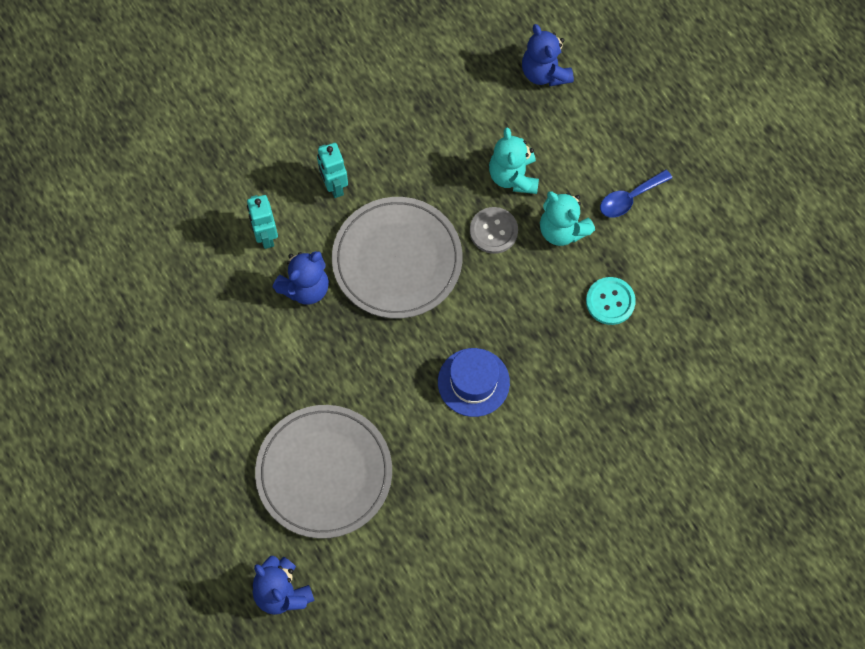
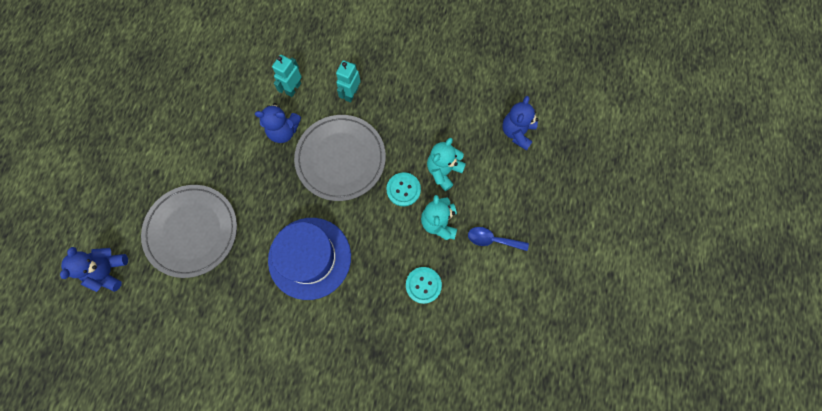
camera: 45 degrees right, 5 degrees up
(473, 382) = (309, 258): blue hat -> blue hat, size x1.61
(493, 231) = (403, 189): grey button -> turquoise button

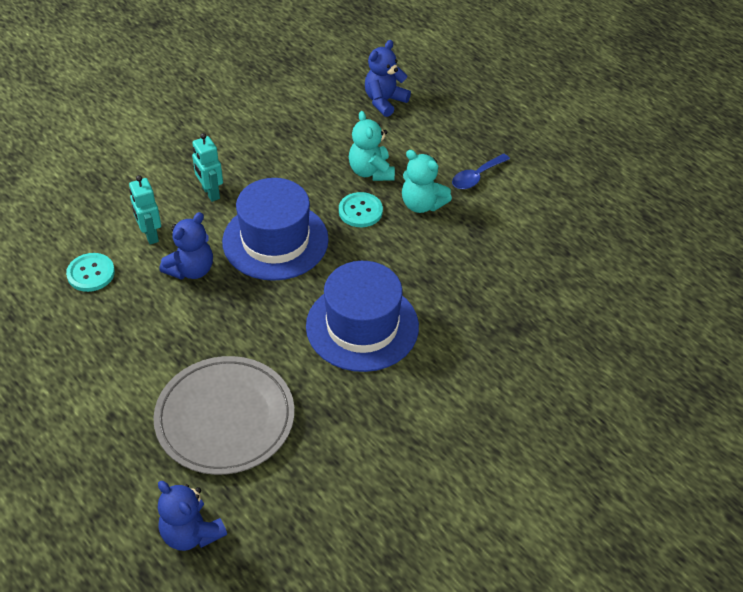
camera: 55 degrees left, 25 degrees down
(341, 159) = (275, 240): grey plate -> blue hat
(423, 285) = (477, 251): turquoise button -> turquoise button (91, 273)
(517, 132) = (384, 101): blue teddy bear -> blue teddy bear turned 75 degrees clockwise

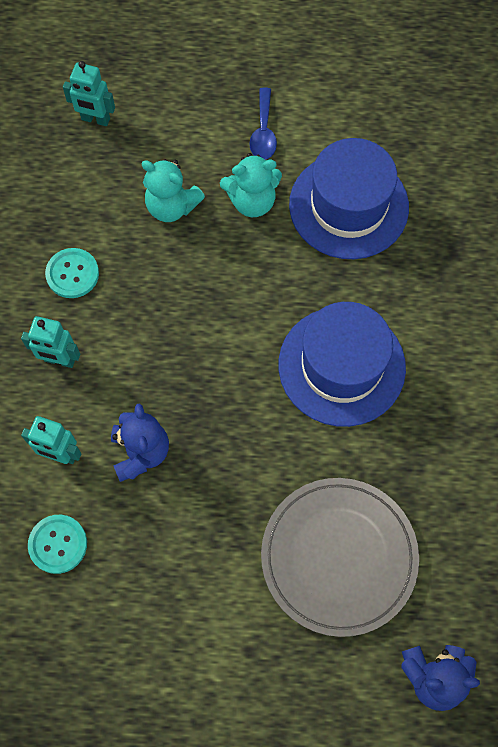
camera: 45 degrees left, 20 degrees up
(275, 240) = (176, 353): blue hat -> blue hat (348, 206)
(360, 211) = (210, 256): turquoise button -> turquoise button (72, 274)
(384, 101) = (95, 119): blue teddy bear -> turquoise robot

